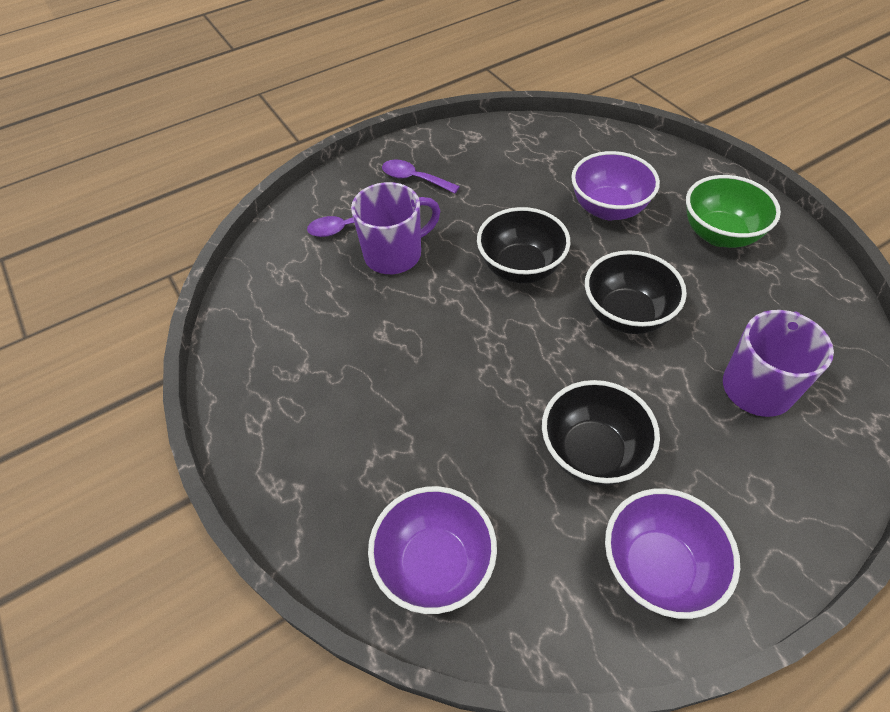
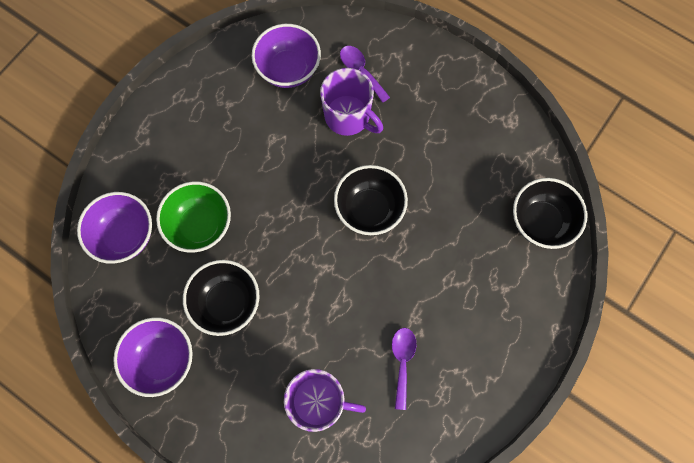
camera: 65 degrees right, 20 degrees up
(414, 179) = (436, 96): purple spoon -> purple spoon (402, 362)
(608, 209) = (463, 256): purple bowl -> purple bowl (288, 69)
(626, 315) = (352, 297): black bowl -> black bowl (540, 222)
(719, 234) = (468, 351): green bowl -> green bowl (200, 225)

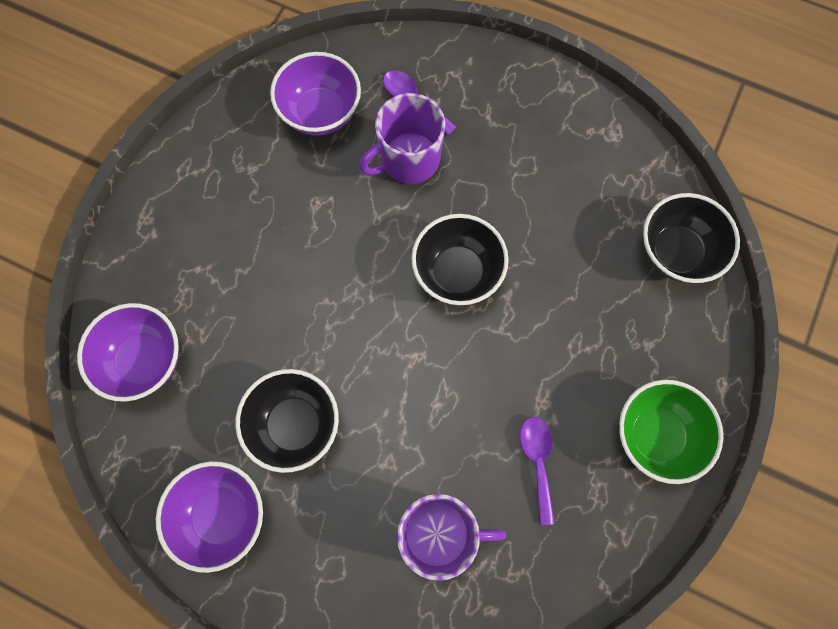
camera: 10 degrees left, 0 degrees up
(200, 225) = (242, 330): green bowl -> green bowl (655, 435)
(348, 117) = (408, 160): purple mug -> purple mug turned 120 degrees clockwise

